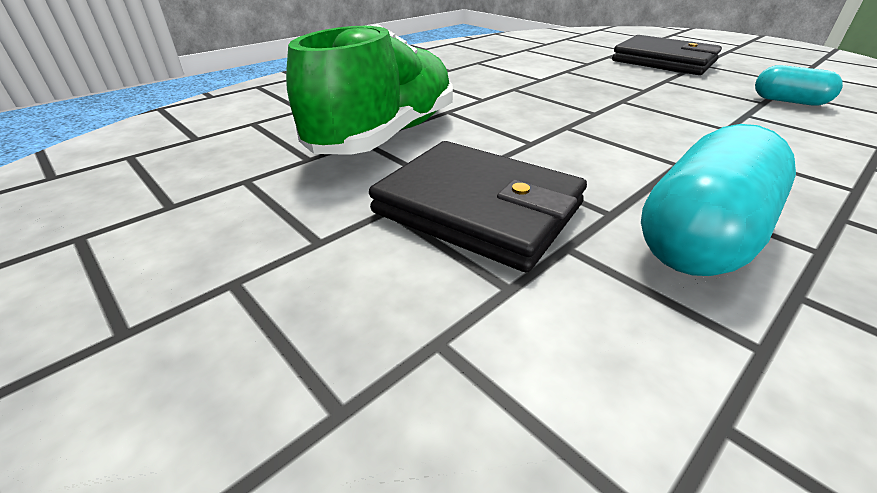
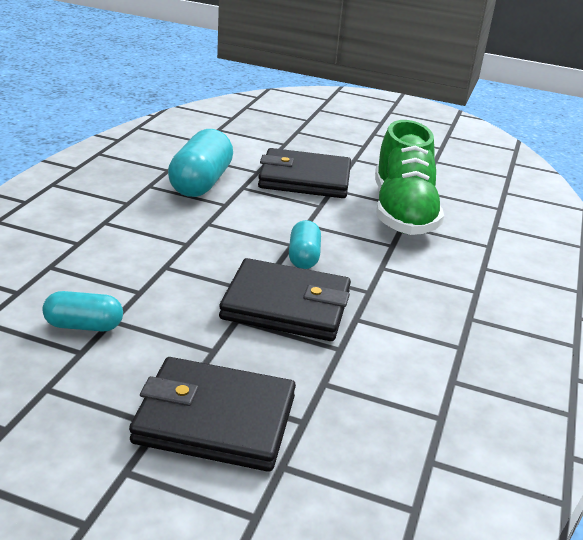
camera: 150 degrees right, 5 degrees down
(559, 114) = (303, 257): none -> turquoise capsule
(597, 90) = (286, 305): none -> black wallet

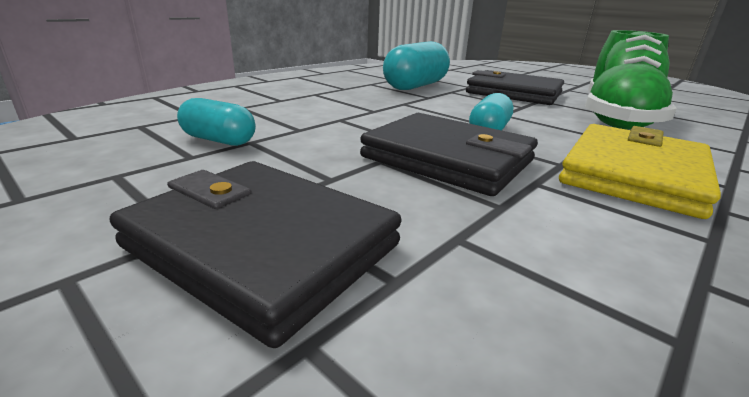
camera: 25 degrees right, 5 degrees down
(417, 293) = (633, 174): none -> yellow wallet

